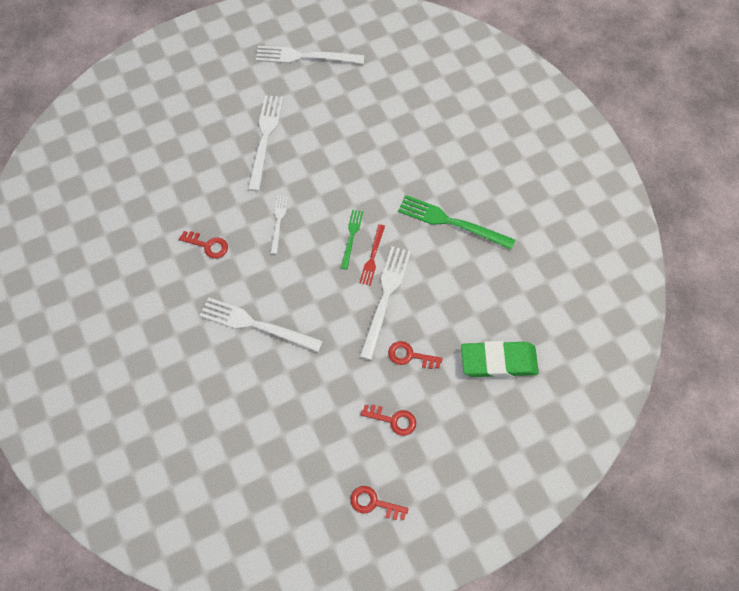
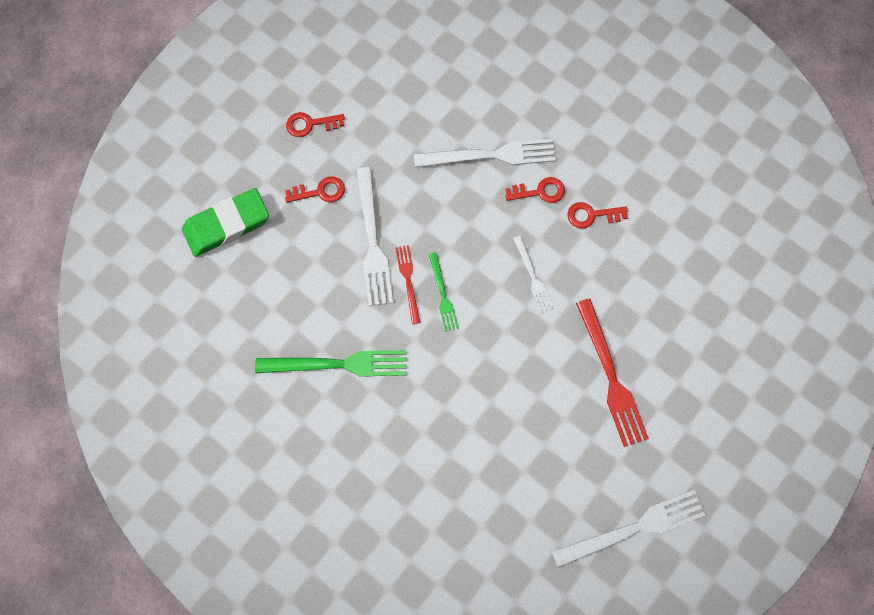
camera: 155 degrees right, 10 degrees up
(265, 138) = (610, 377): white fork -> red fork
(374, 503) = (297, 48): red key -> red key (540, 191)

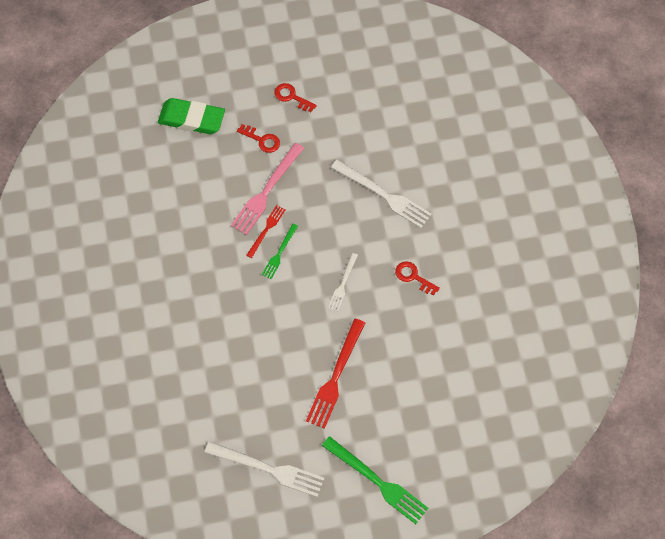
camera: 40 degrees right, 10 degrees down
(338, 364) = (183, 244): green fork -> green fork (377, 482)
(372, 241) = (266, 191): white fork -> pink fork
(540, 191) = (394, 239): red key -> none

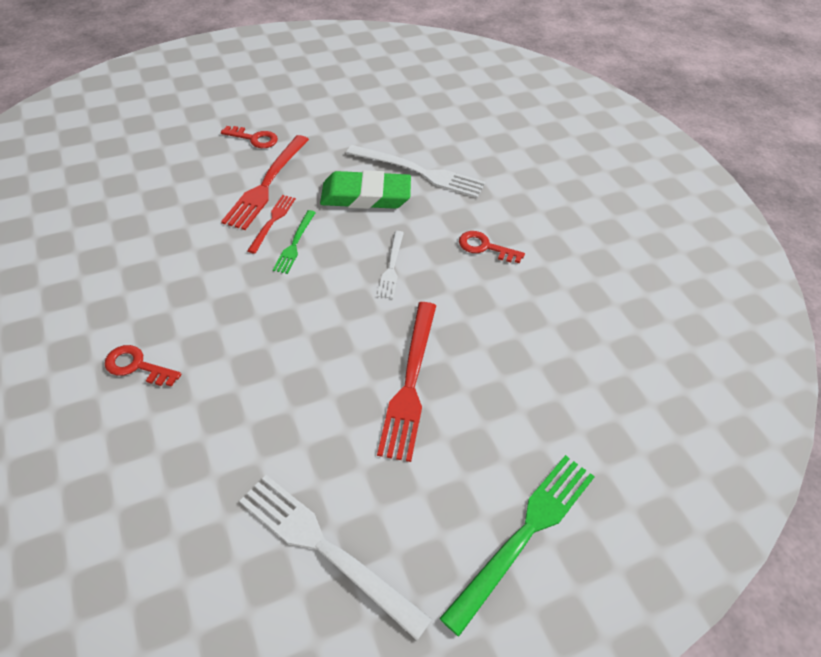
camera: 15 degrees left, 15 degrees down
(191, 119) = (161, 129): green eraser -> green eraser (365, 196)
(266, 191) = (267, 184): pink fork -> red fork
(268, 469) = (326, 549): white fork -> white fork turned 150 degrees counterclockwise
(291, 97) = (285, 100): red key -> red key (137, 366)
(377, 482) = (525, 534): green fork -> green fork turned 75 degrees counterclockwise

